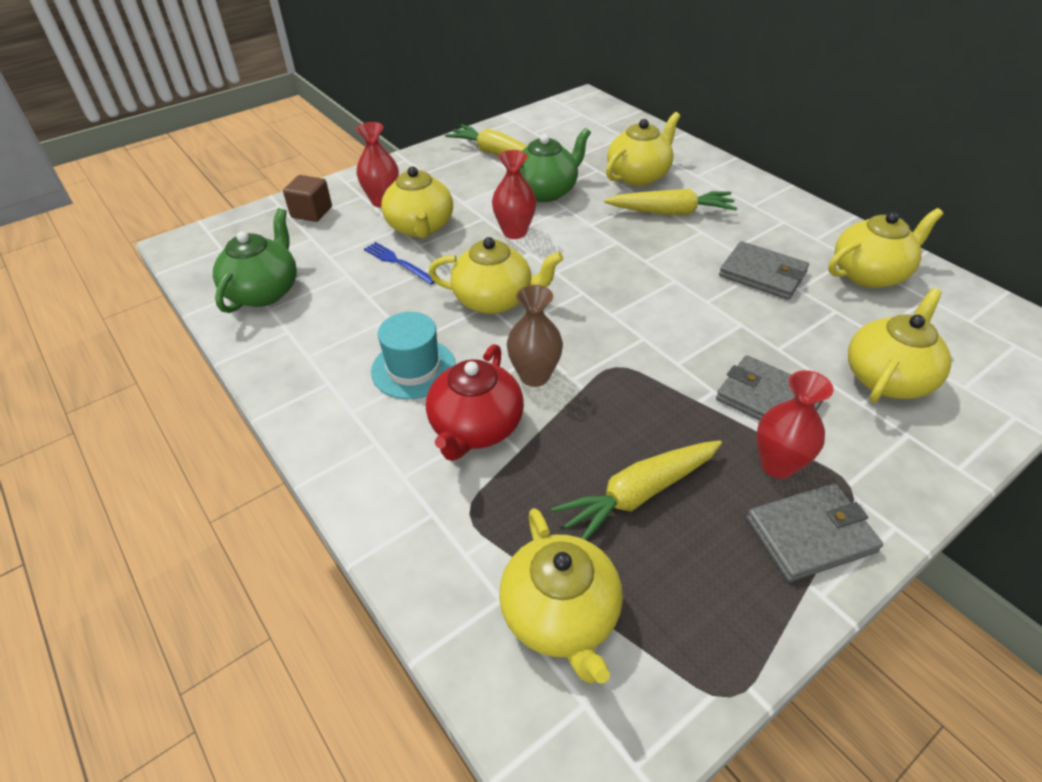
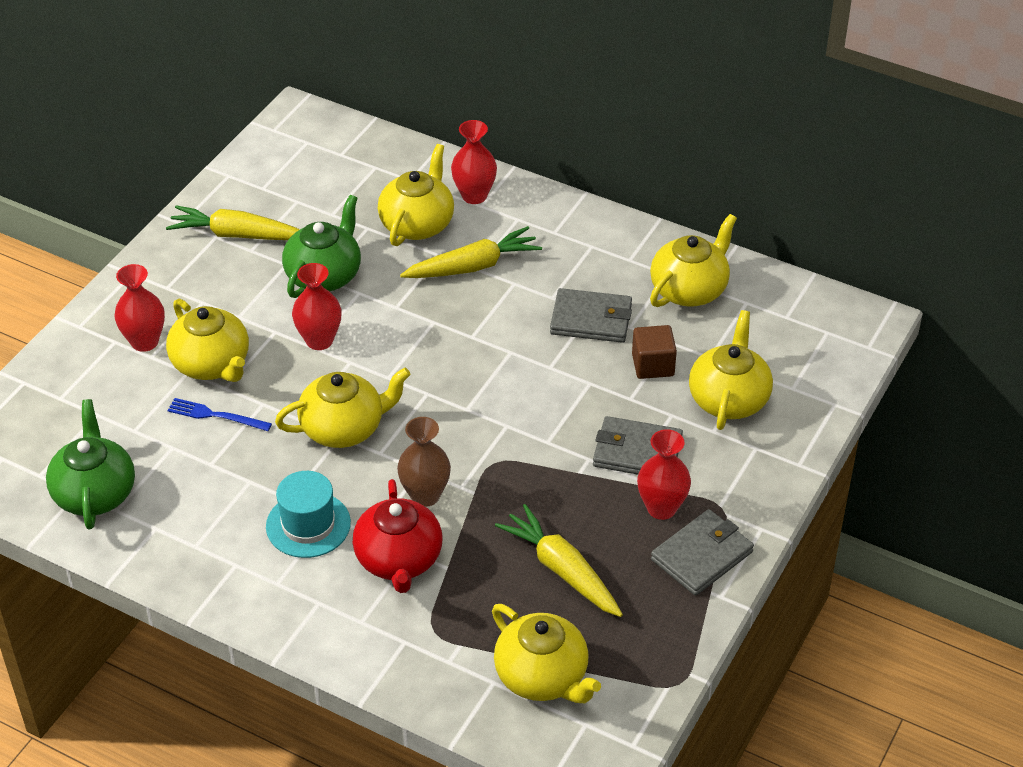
camera: 25 degrees left, 0 degrees up
(311, 212) = (71, 381): brown cube -> brown cube (653, 365)
(638, 494) = (562, 570): yellow carrot -> yellow carrot turned 105 degrees clockwise
(694, 168) = (474, 196): none -> red vase

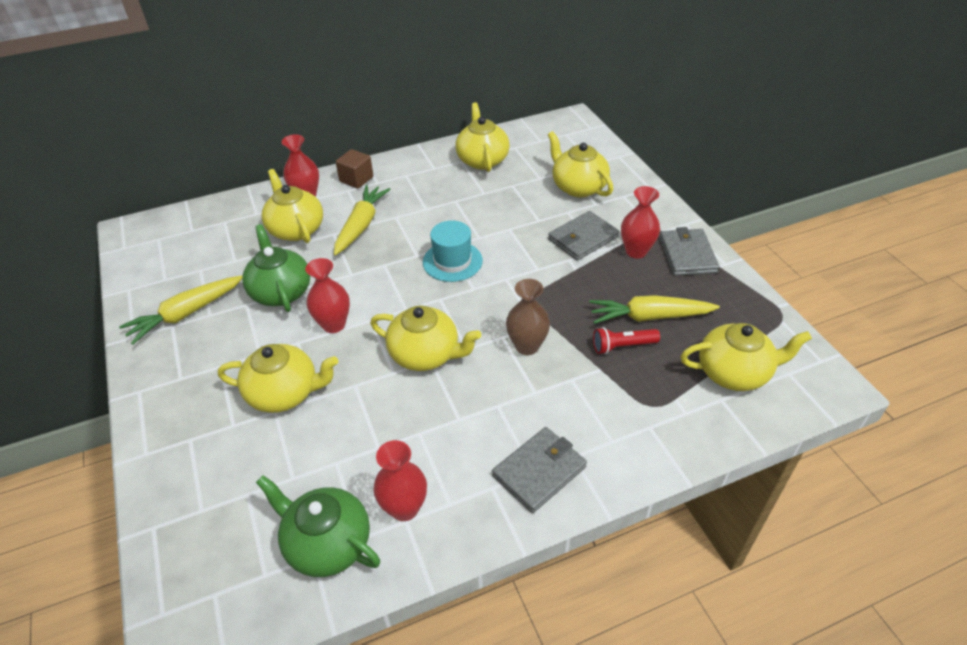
camera: 50 degrees left, 0 degrees up
(144, 342) = (214, 421): red vase -> red vase (404, 508)
(216, 415) = (335, 418): blue fork -> none
(308, 525) = (494, 422): turquoise hat -> turquoise hat (452, 261)
(344, 428) = (425, 354): yellow teapot -> yellow teapot turned 90 degrees clockwise
(399, 560) = (572, 390): red teapot -> none
(496, 569) = (622, 346): none -> red flashlight
(591, 319) = (461, 203): grey wallet -> grey wallet (539, 471)
(653, 365) = (522, 199): brown cube -> brown cube (356, 179)

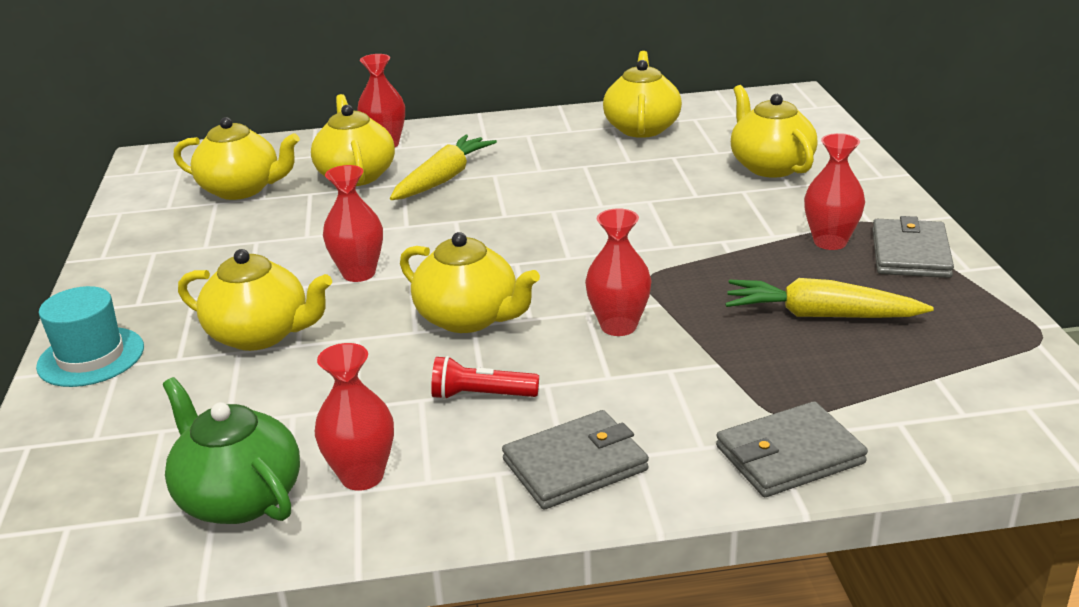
camera: 15 degrees right, 15 degrees down
(186, 314) = (176, 243): yellow carrot -> none
(281, 292) = (306, 234): green teapot -> none
(356, 179) = (459, 133): brown cube -> none
(452, 261) = (551, 226): turquoise hat -> turquoise hat (91, 357)
(527, 346) = (618, 326): brown vase -> red vase
(583, 238) = (753, 220): grey wallet -> grey wallet (789, 455)
(622, 346) = (764, 343): red flashlight -> red flashlight (481, 395)
(734, 372) = (933, 394): yellow teapot -> yellow teapot (242, 189)

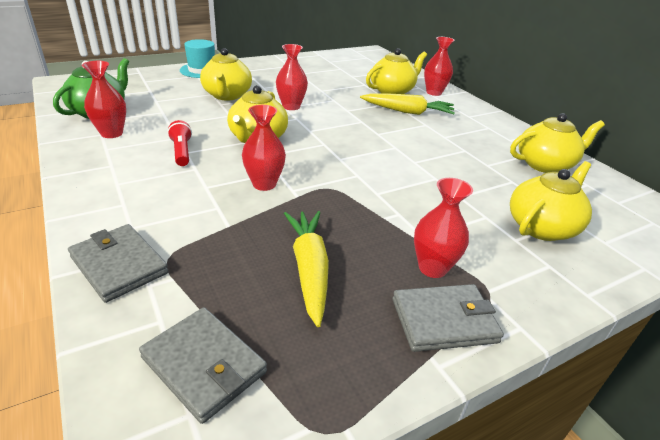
camera: 65 degrees right, 5 degrees up
(242, 189) = (357, 71): yellow teapot -> none
(575, 465) = (115, 186): grey wallet -> grey wallet (204, 365)

